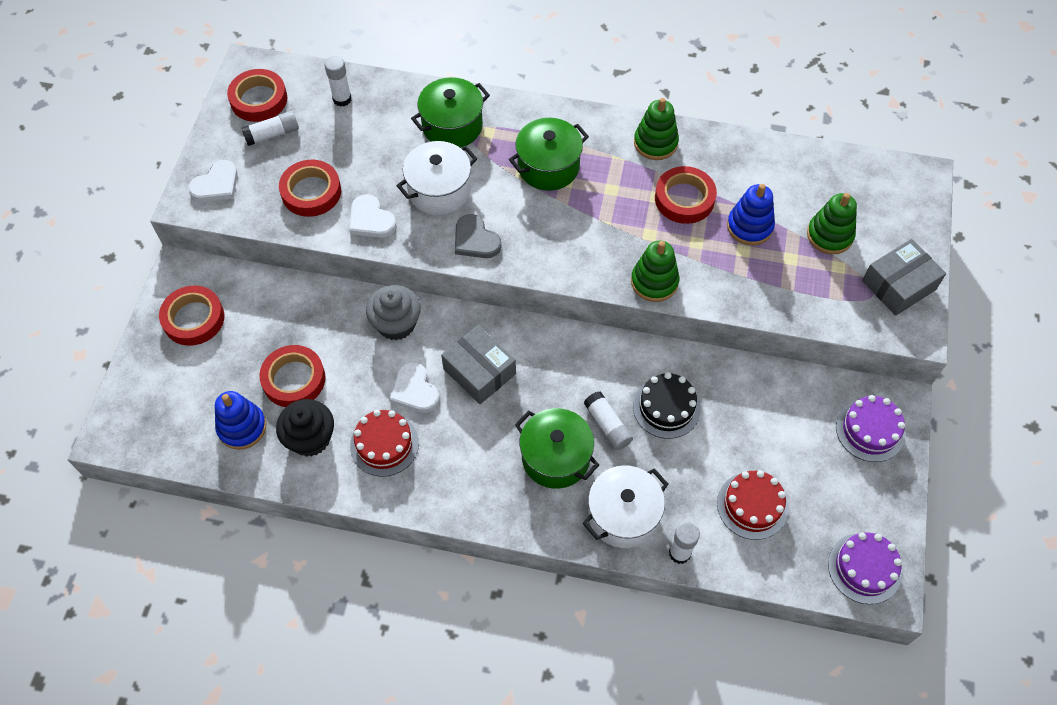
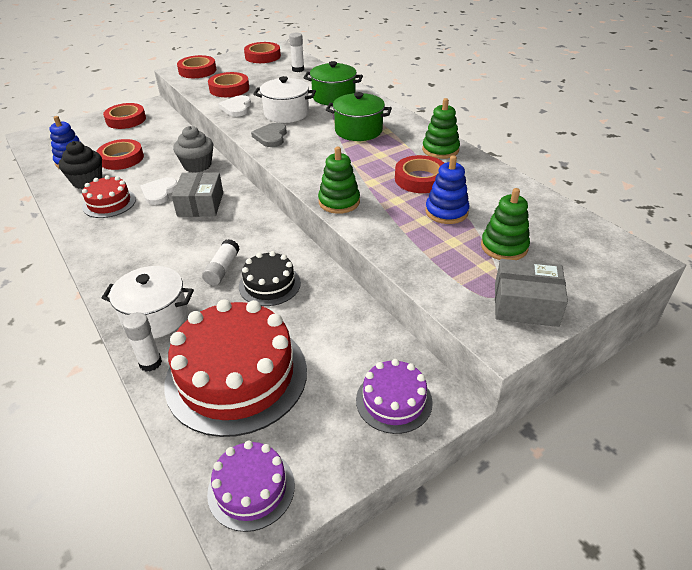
camera: 45 degrees right, 20 degrees down
(216, 184) = (197, 71): white heart -> red tape
(272, 134) = (248, 67): white glue stick -> none
(555, 458) = (170, 263): green pot -> none
(752, 505) = (236, 376): red cake -> red cake, size x1.93

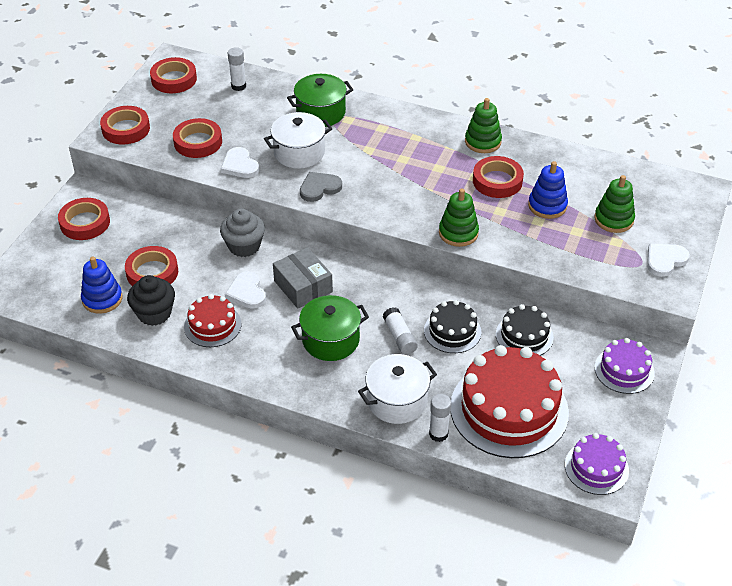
camera: 35 degrees left, 5 degrees up
(271, 137) = (319, 188): grey heart -> grey heart turned 90 degrees clockwise
(328, 318) = (524, 336): none -> black cake
(358, 131) = (391, 147): green pot -> green pot (330, 340)
(525, 304) = (665, 260): grey box -> white heart

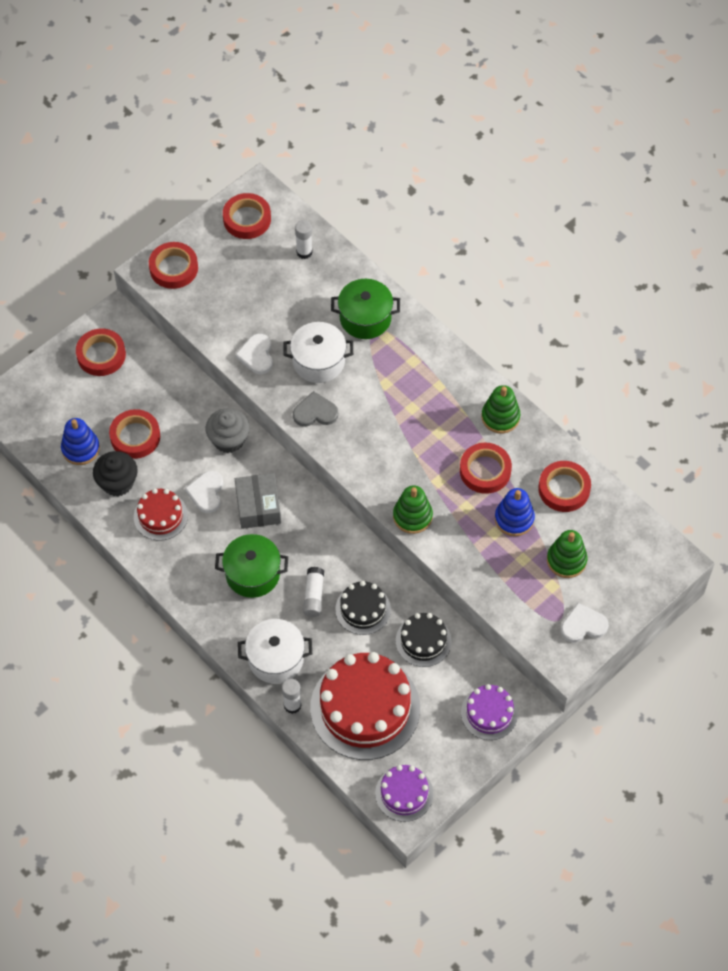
camera: 25 degrees right, 15 degrees up
(198, 142) = (232, 311): red tape -> red tape (564, 489)

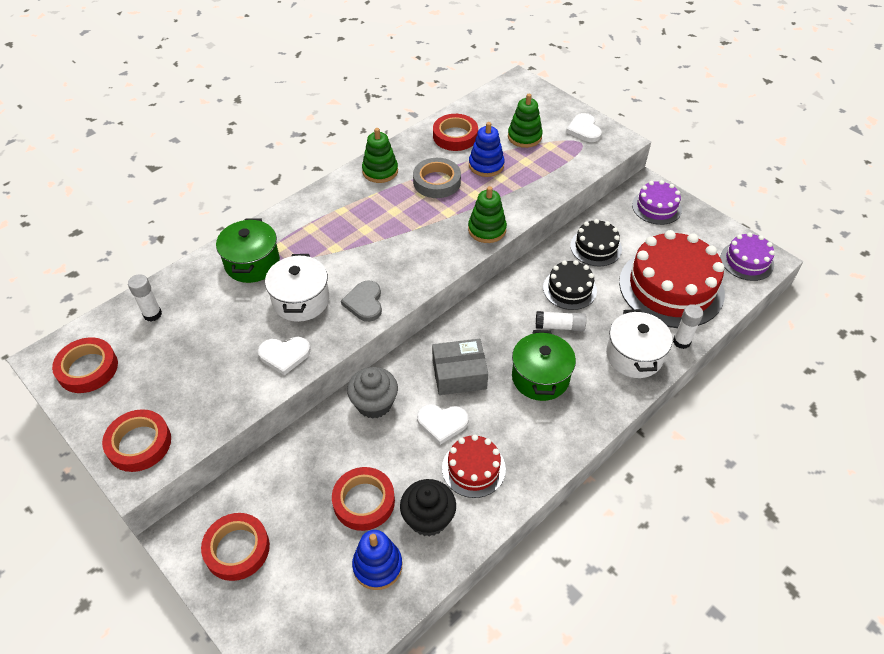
camera: 90 degrees left, 10 degrees down
(485, 470) = (437, 182): red tape -> grey tape

